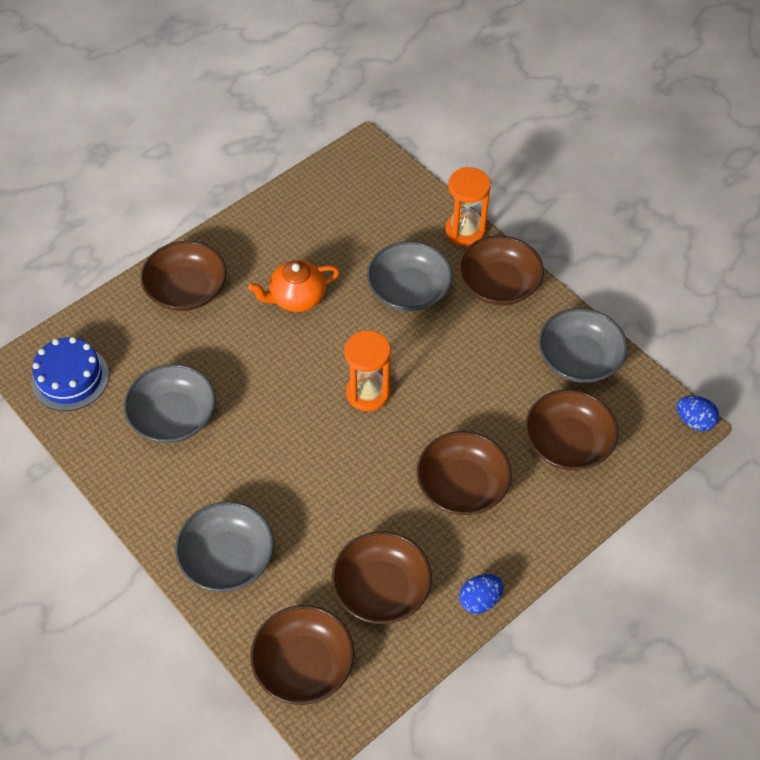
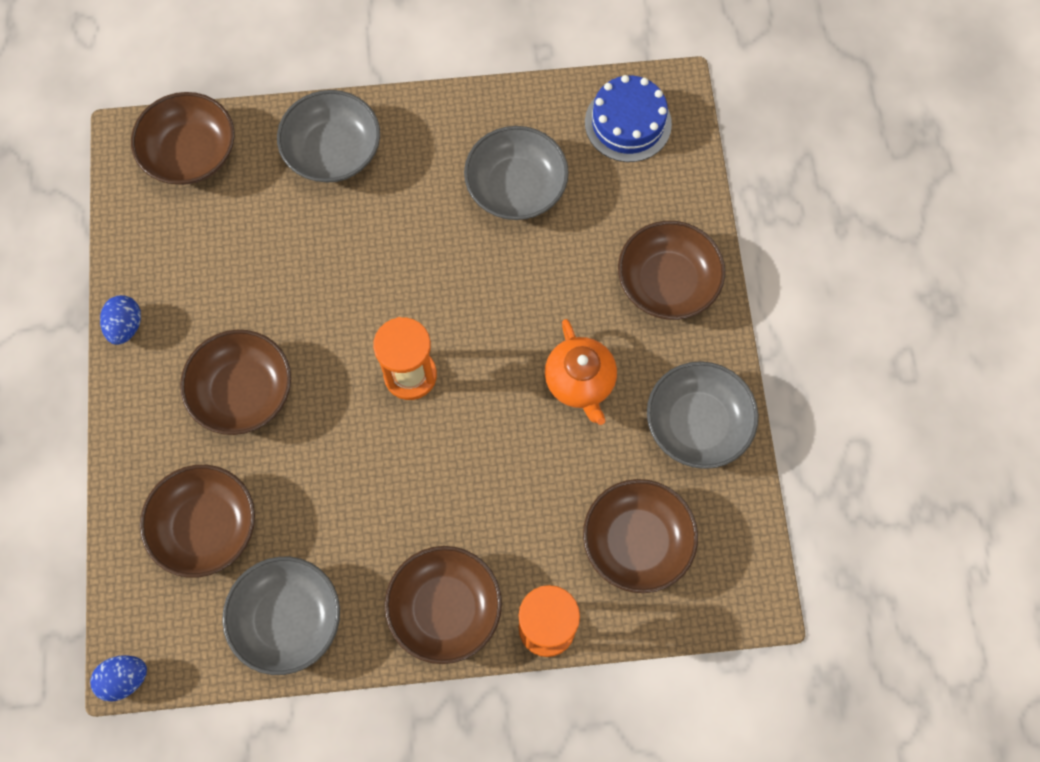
camera: 125 degrees right, 15 degrees up
(296, 298) = (580, 382): orange teapot -> orange teapot turned 150 degrees clockwise
(381, 589) = (204, 253): brown bowl -> brown bowl (637, 541)
(409, 290) = (507, 504): grey bowl -> grey bowl (697, 423)

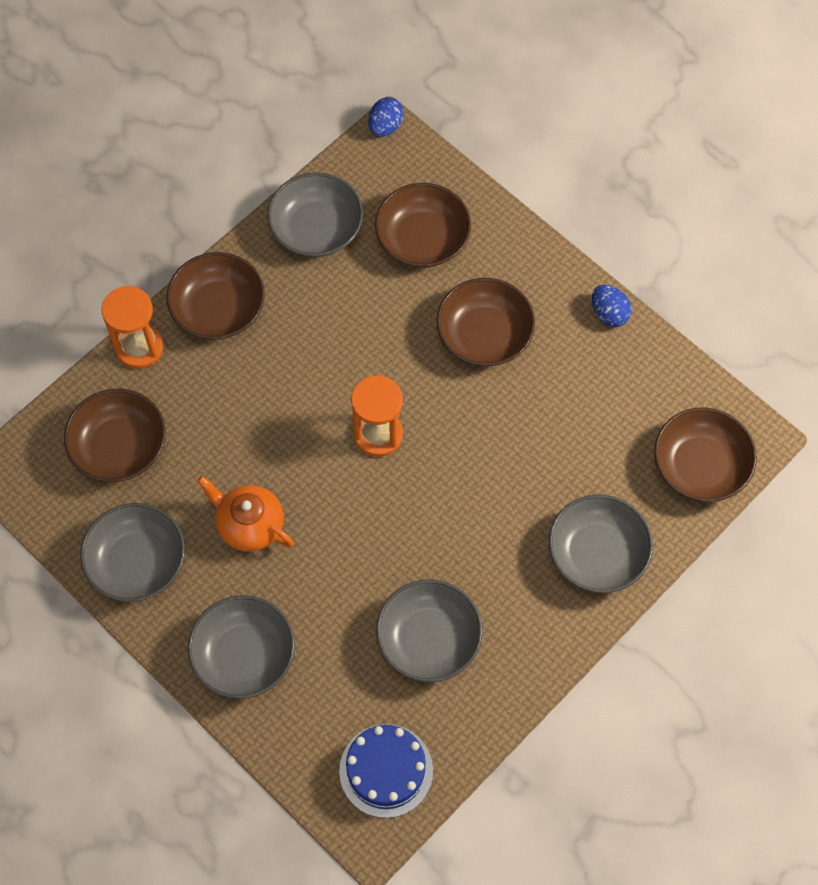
camera: 140 degrees right, 5 degrees down
(667, 282) = (244, 655): brown bowl -> grey bowl

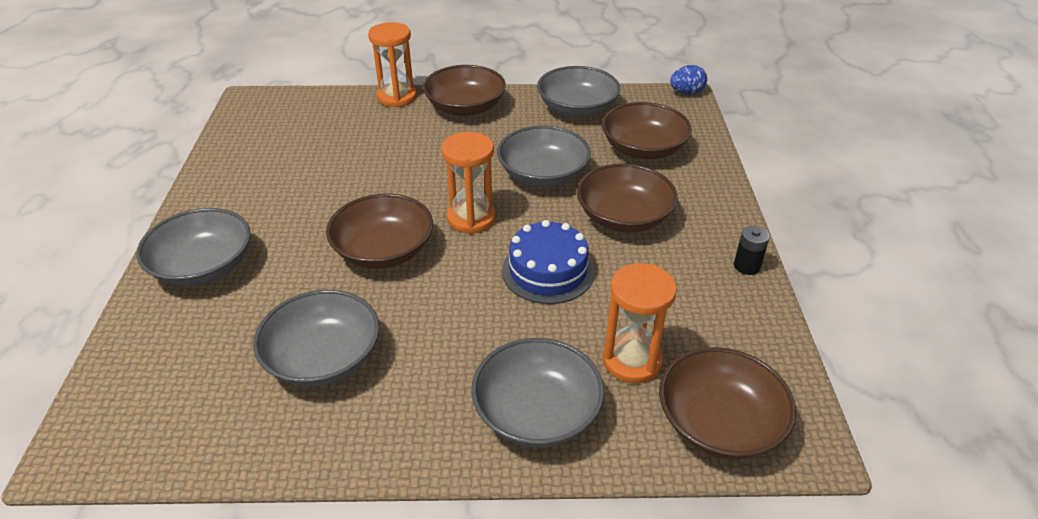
camera: 45 degrees right, 25 degrees down
(119, 447) = (316, 126): brown bowl -> brown bowl (383, 250)
(137, 562) = (235, 178): grey bowl -> grey bowl (543, 175)
(249, 525) = (321, 206): orange teapot -> none
(386, 770) = (157, 418): blue cake -> blue cake (548, 271)
(609, 313) = (746, 266): blue egg -> black battery
(613, 464) = (632, 360): none -> orange hourglass

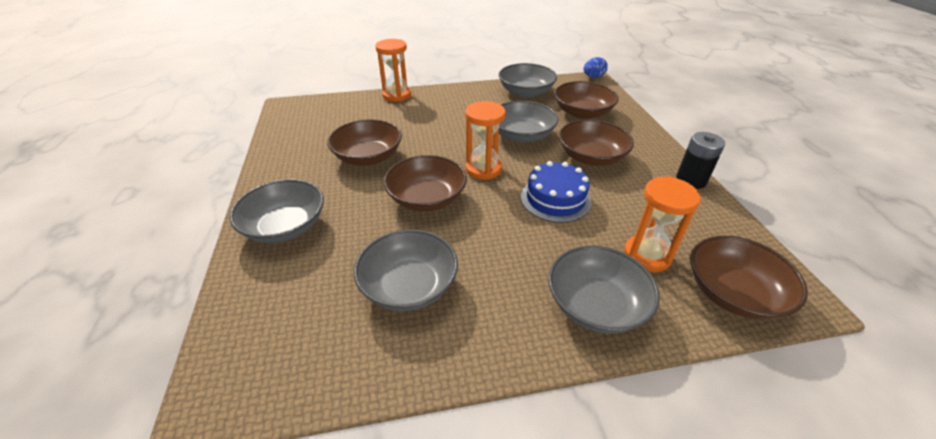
camera: 10 degrees left, 0 degrees up
(465, 107) = (448, 97): brown bowl -> brown bowl (368, 157)
(746, 266) = (691, 180): black battery -> black battery, size x1.54

